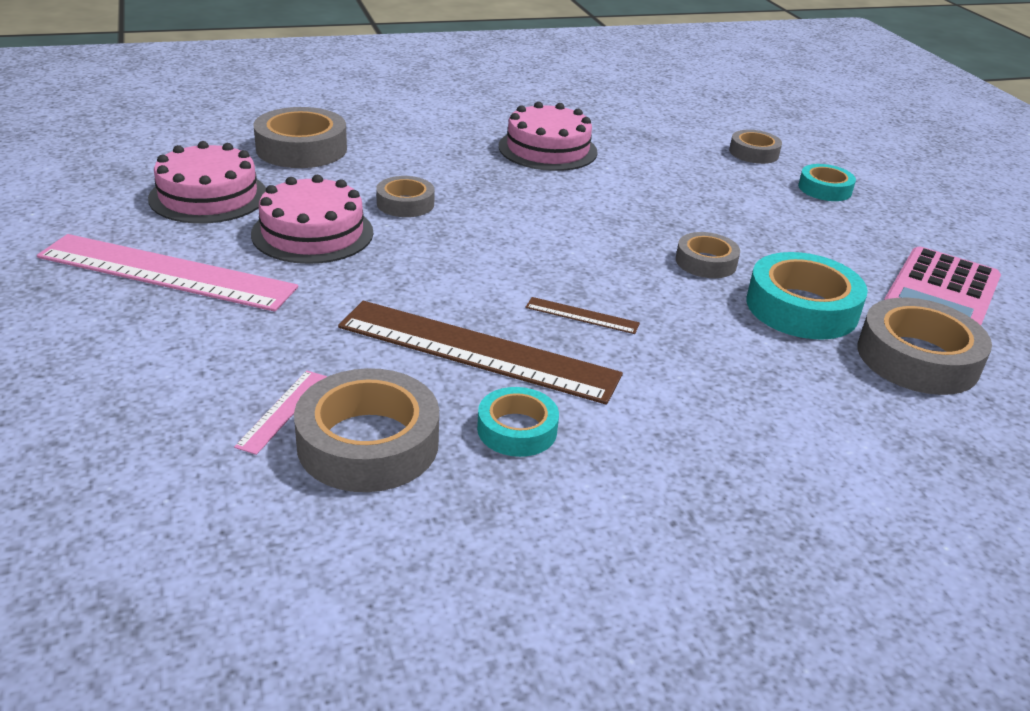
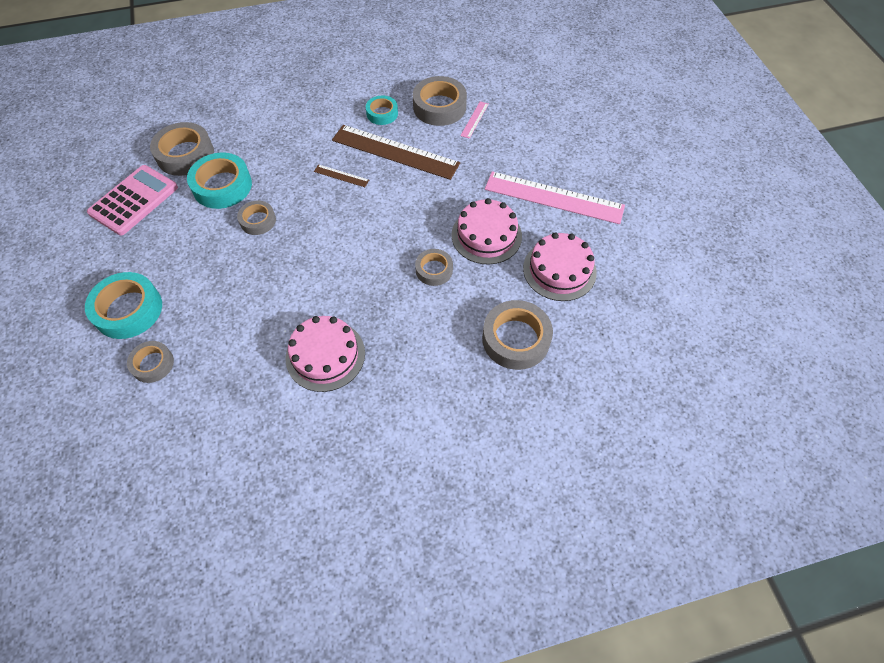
camera: 175 degrees left, 25 degrees up
(824, 189) = (128, 310): turquoise tape -> turquoise tape, size x1.70

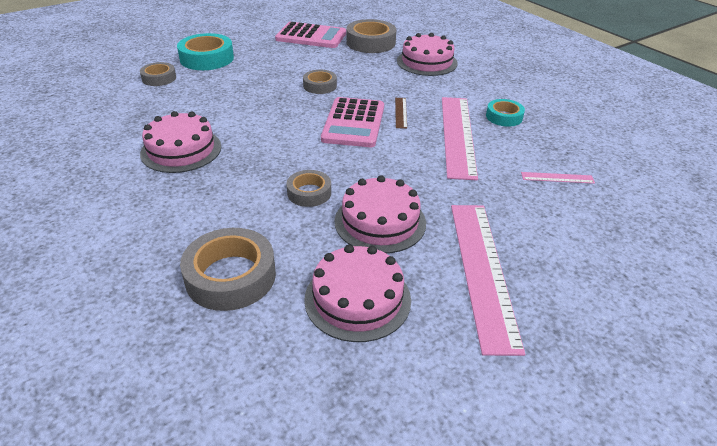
camera: 70 degrees right, 20 degrees down
(222, 186) = (348, 63): turquoise tape -> none
(257, 126) = (427, 62): none -> pink cake
(342, 213) = (353, 123): none -> pink calculator
(395, 152) = (457, 135): brown ruler -> pink ruler
(439, 107) = (551, 149): grey tape -> none

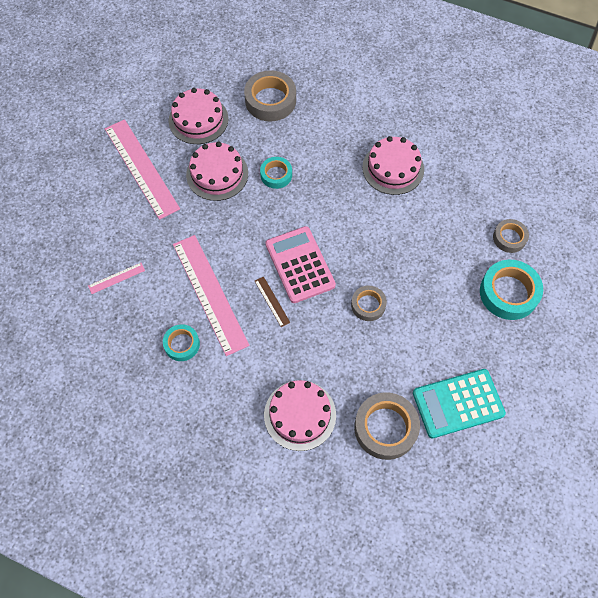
camera: 150 degrees right, 25 degrees up
(309, 193) = (276, 175): grey tape -> turquoise tape
(311, 36) = (458, 403): pink calculator -> turquoise calculator

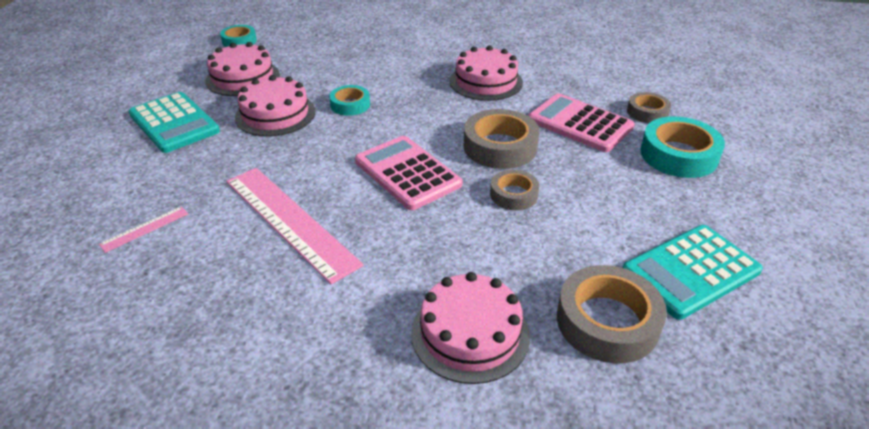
camera: 15 degrees left, 25 degrees down
(141, 168) = (174, 123): pink ruler -> turquoise calculator
(182, 344) = (258, 284): turquoise tape -> turquoise tape (239, 41)
(270, 100) = (326, 54): grey tape -> grey tape (500, 147)
(272, 301) = (382, 213): brown ruler -> none
(448, 239) = (580, 124): none -> pink calculator

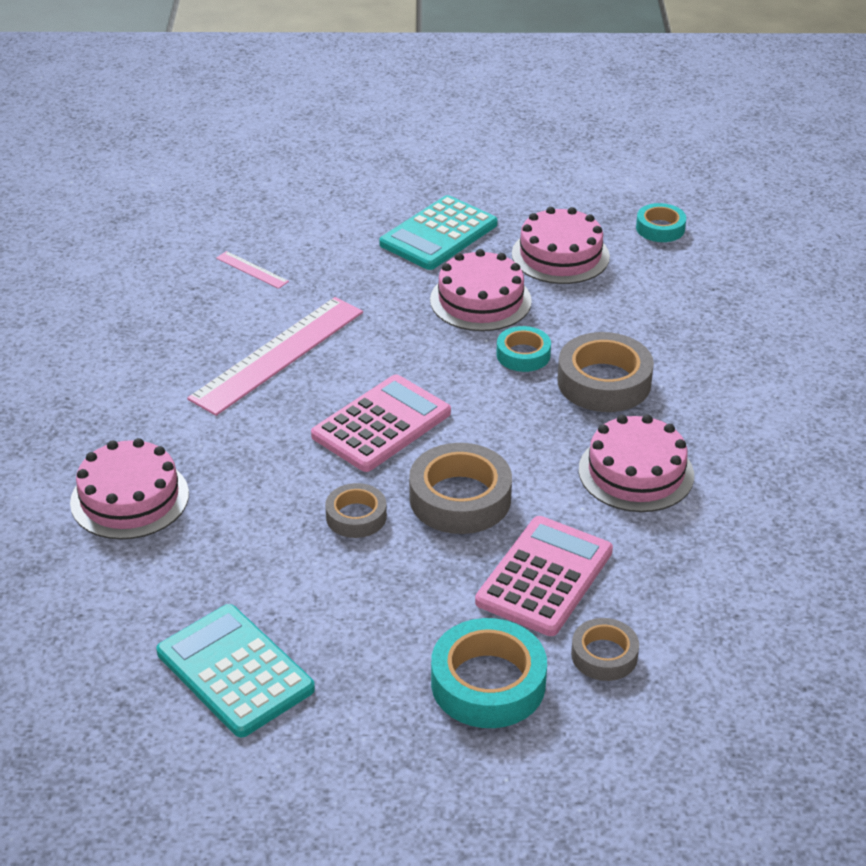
camera: 80 degrees right, 0 degrees up
(607, 321) = (150, 596): grey tape -> grey tape (604, 382)

